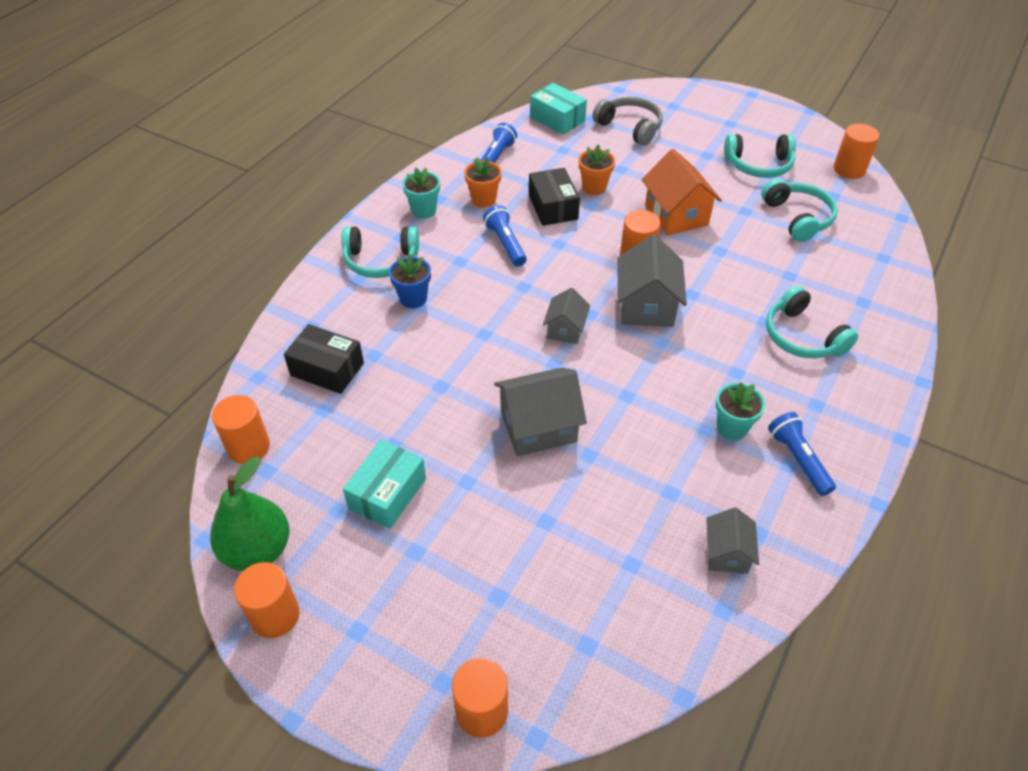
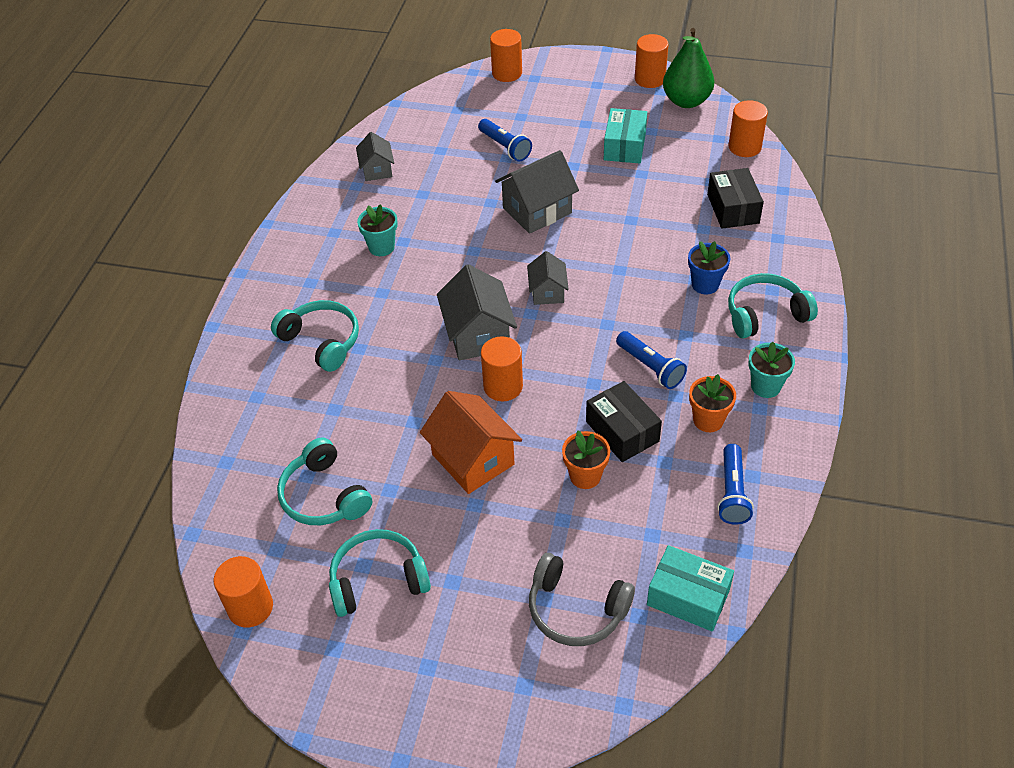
camera: 165 degrees right, 0 degrees up
(327, 369) = (733, 209): black box -> black box turned 75 degrees clockwise
(798, 459) = (327, 237): blue flashlight -> blue flashlight (505, 147)

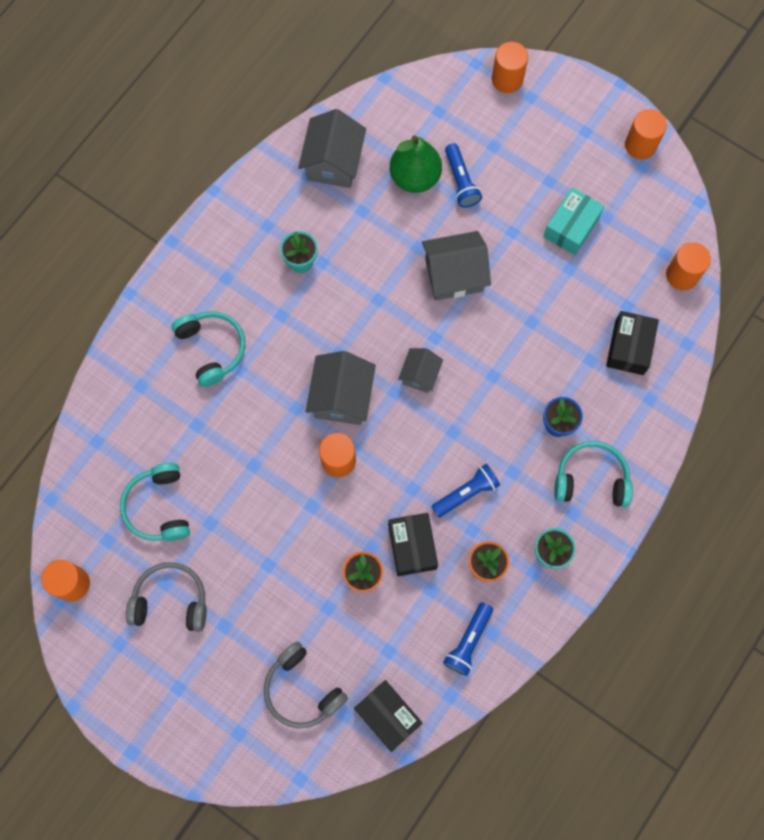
camera: 20 degrees right, 25 degrees up
(377, 170) = (333, 162): grey house -> grey house, size x1.69
(378, 580) = (171, 601): turquoise headphones -> grey headphones
(473, 459) = (284, 522): orange house -> none
(650, 367) = (466, 493): blue flashlight -> blue flashlight turned 105 degrees counterclockwise
(686, 101) = (660, 191): green pear -> green pear (415, 177)
(688, 597) = (388, 715): turquoise box -> black box

